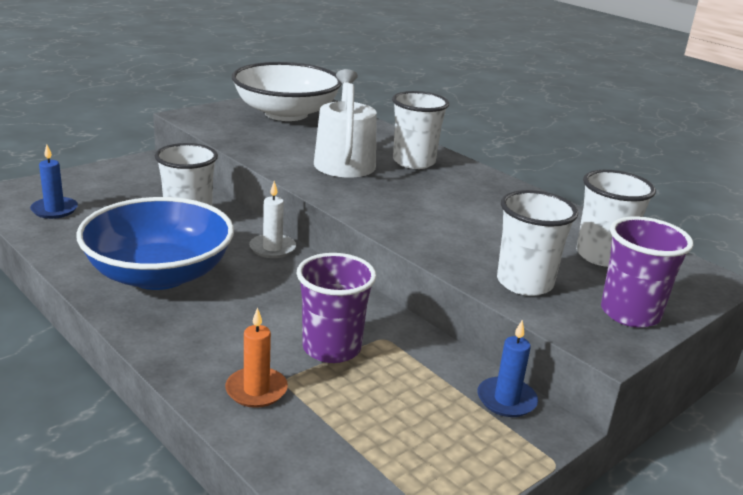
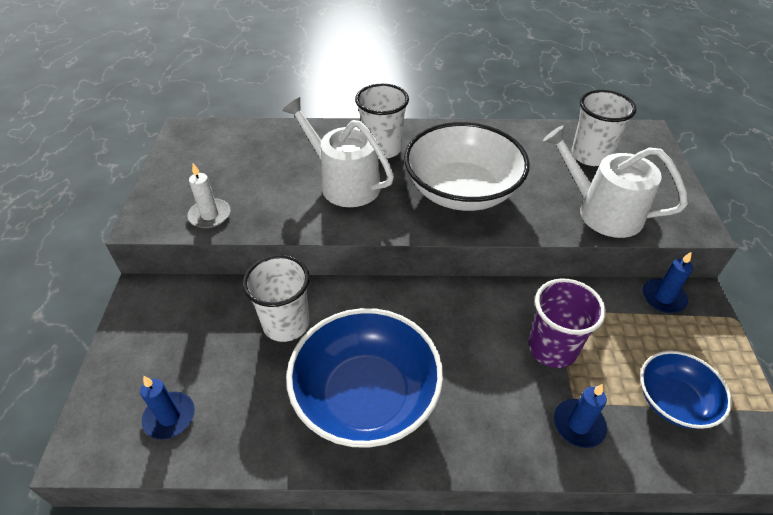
camera: 45 degrees left, 20 degrees up
(256, 390) = (578, 425): orange candle -> blue candle
(272, 248) = (386, 298): white candle -> white candle (210, 215)
(286, 113) = (215, 161): white bowl -> white bowl (462, 190)
(362, 445) = (674, 401): none -> blue bowl
(524, 283) = (602, 212): white cup -> white watering can
(630, 313) = (666, 192): purple cup -> none

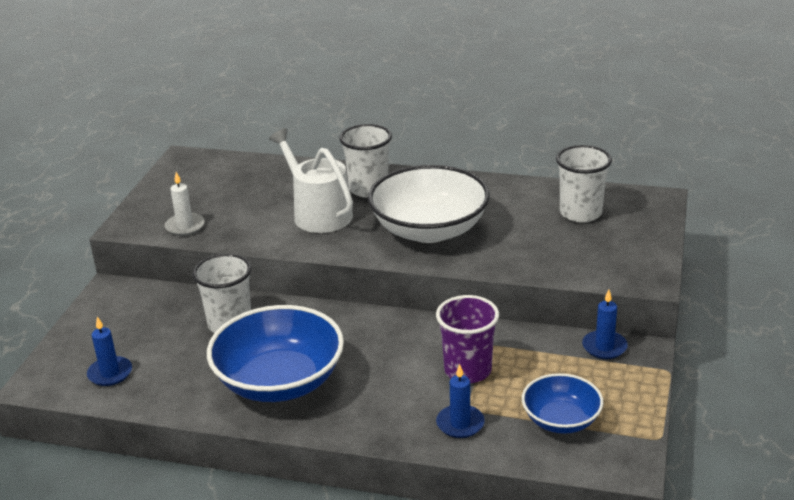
camera: 15 degrees right, 15 degrees down
(602, 212) = (560, 259): white watering can -> none

